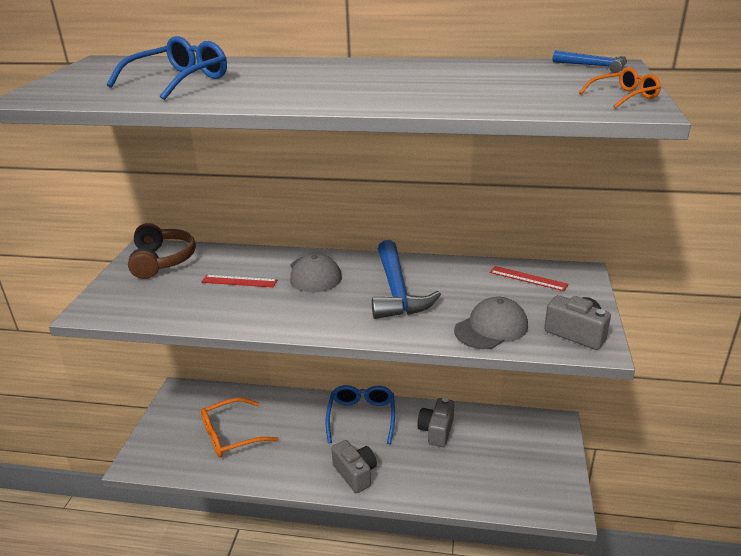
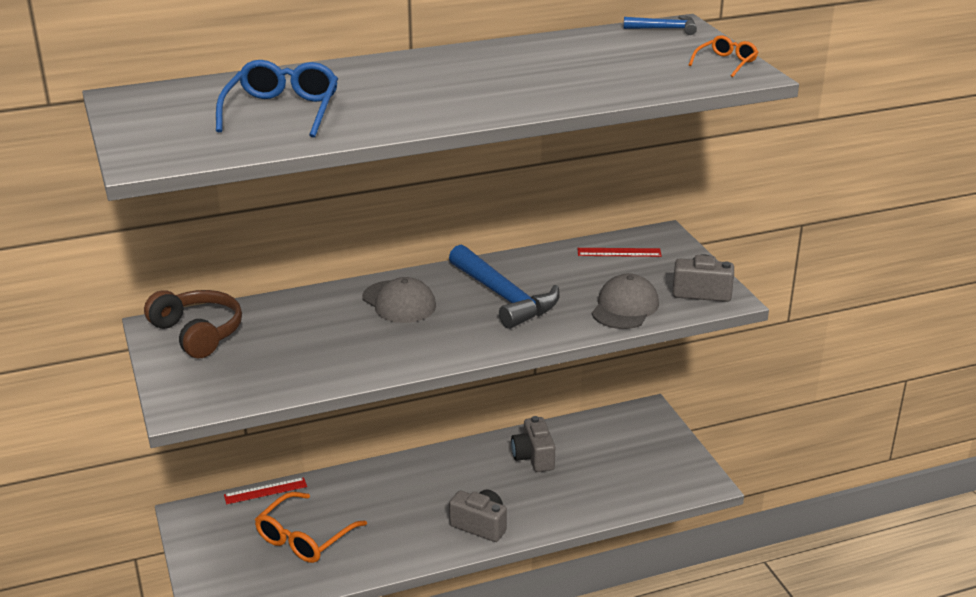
camera: 30 degrees left, 0 degrees up
(239, 281) = (322, 331): red ruler -> red ruler (265, 491)
(361, 417) = (442, 470): blue glasses -> none

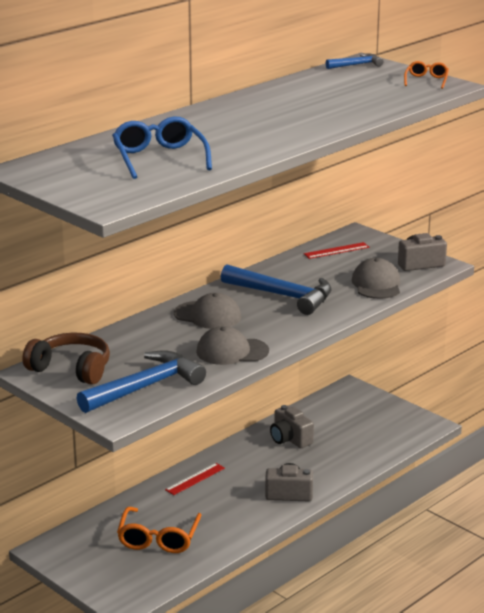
camera: 25 degrees left, 5 degrees down
(247, 376) = (145, 387): none -> blue hammer
(265, 491) = (96, 516): red ruler -> red ruler (195, 479)
(380, 355) = (232, 351): none -> grey cap

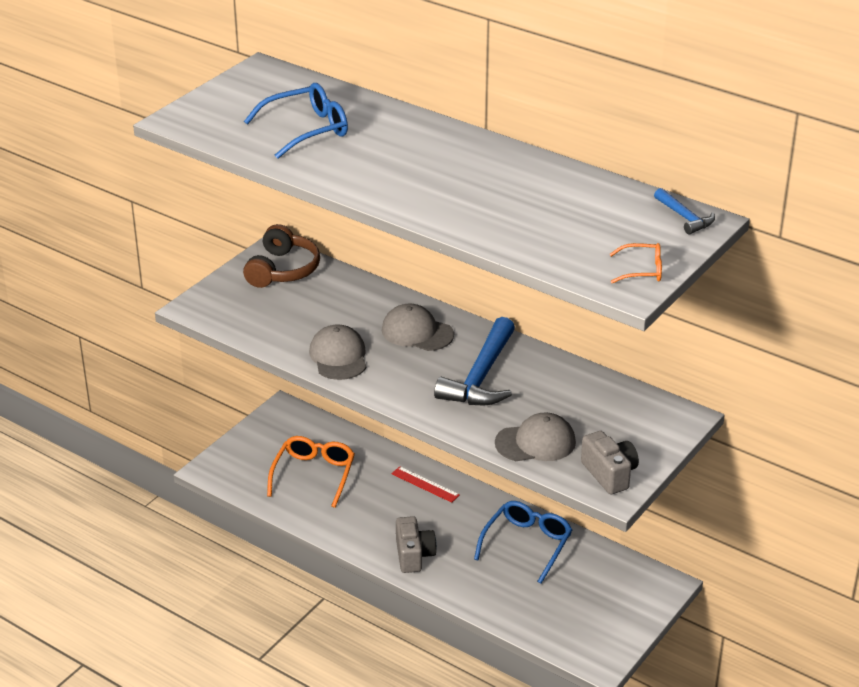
camera: 80 degrees right, 10 degrees up
(145, 387) = (254, 315): blue hammer -> none
(158, 538) = (314, 475): orange glasses -> orange glasses turned 105 degrees clockwise
(207, 315) = (417, 332): grey cap -> grey cap turned 105 degrees clockwise
(290, 439) = (527, 545): grey camera -> blue glasses
(336, 250) = (623, 405): red ruler -> none

